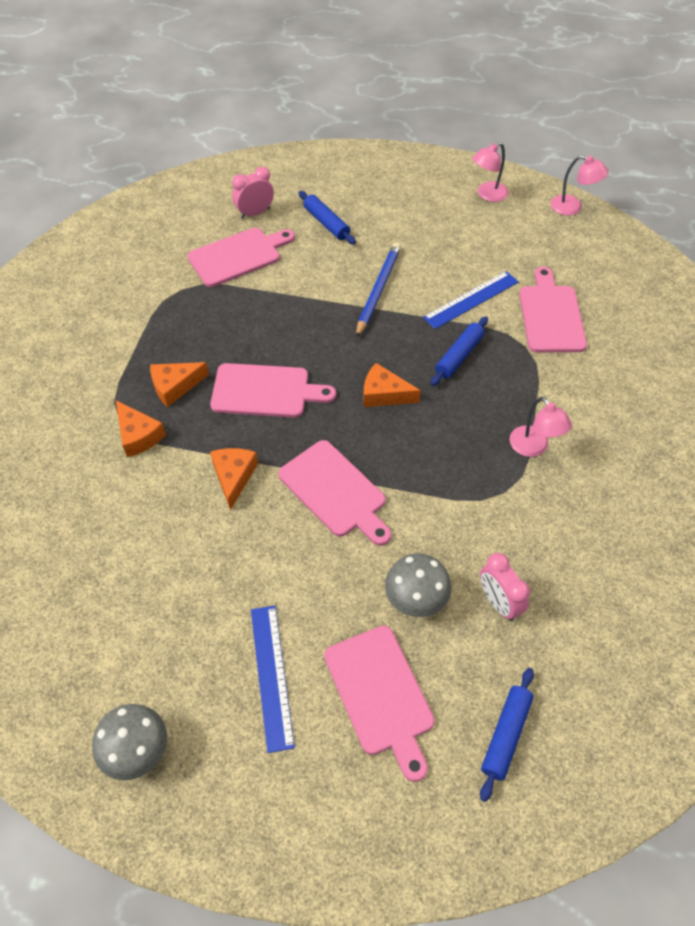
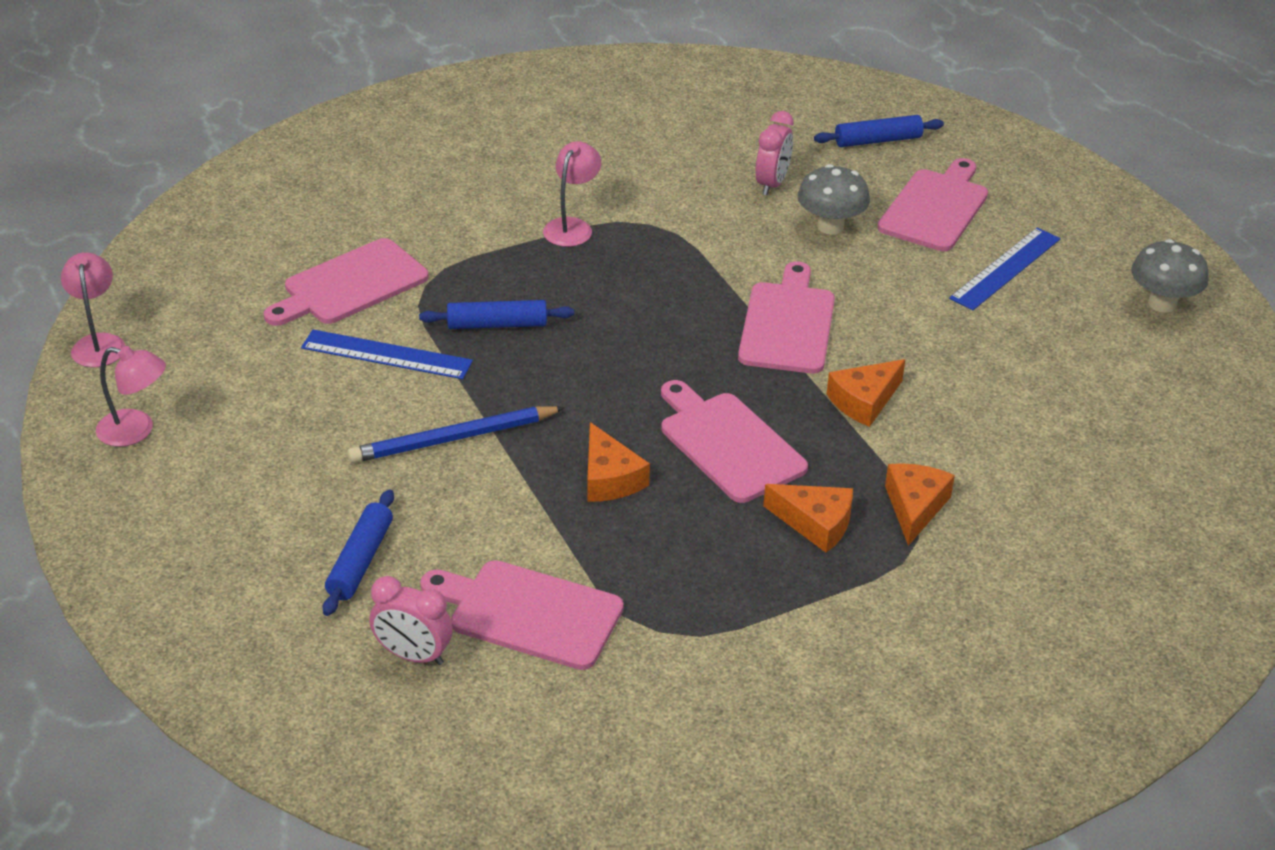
camera: 130 degrees left, 15 degrees down
(384, 394) = (621, 352): orange cheese -> orange cheese (609, 478)

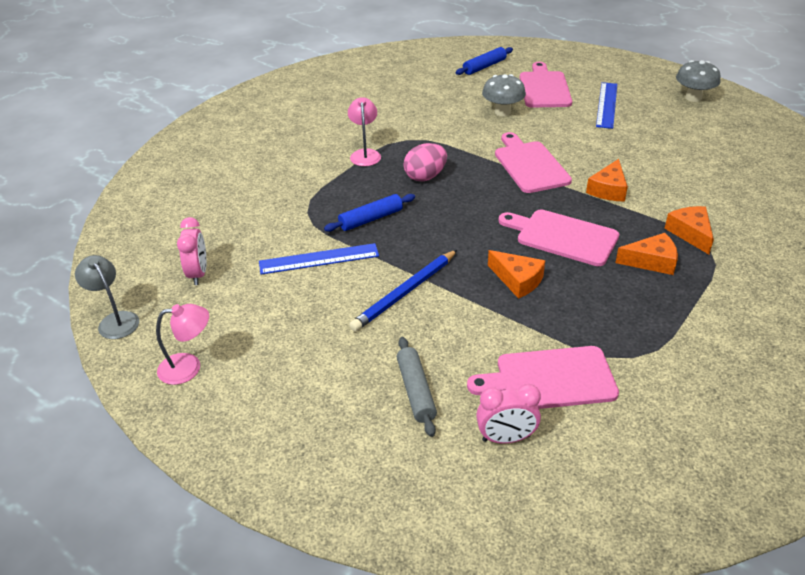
camera: 25 degrees left, 0 degrees up
(98, 343) = (115, 320): pink lamp -> grey lamp
(351, 285) = (260, 227): pink cutting board -> none
(360, 561) = (416, 391): blue rolling pin -> grey rolling pin
(623, 289) = (425, 177): none -> pink egg
(772, 184) = (452, 101): pink clock -> pink clock (198, 274)

